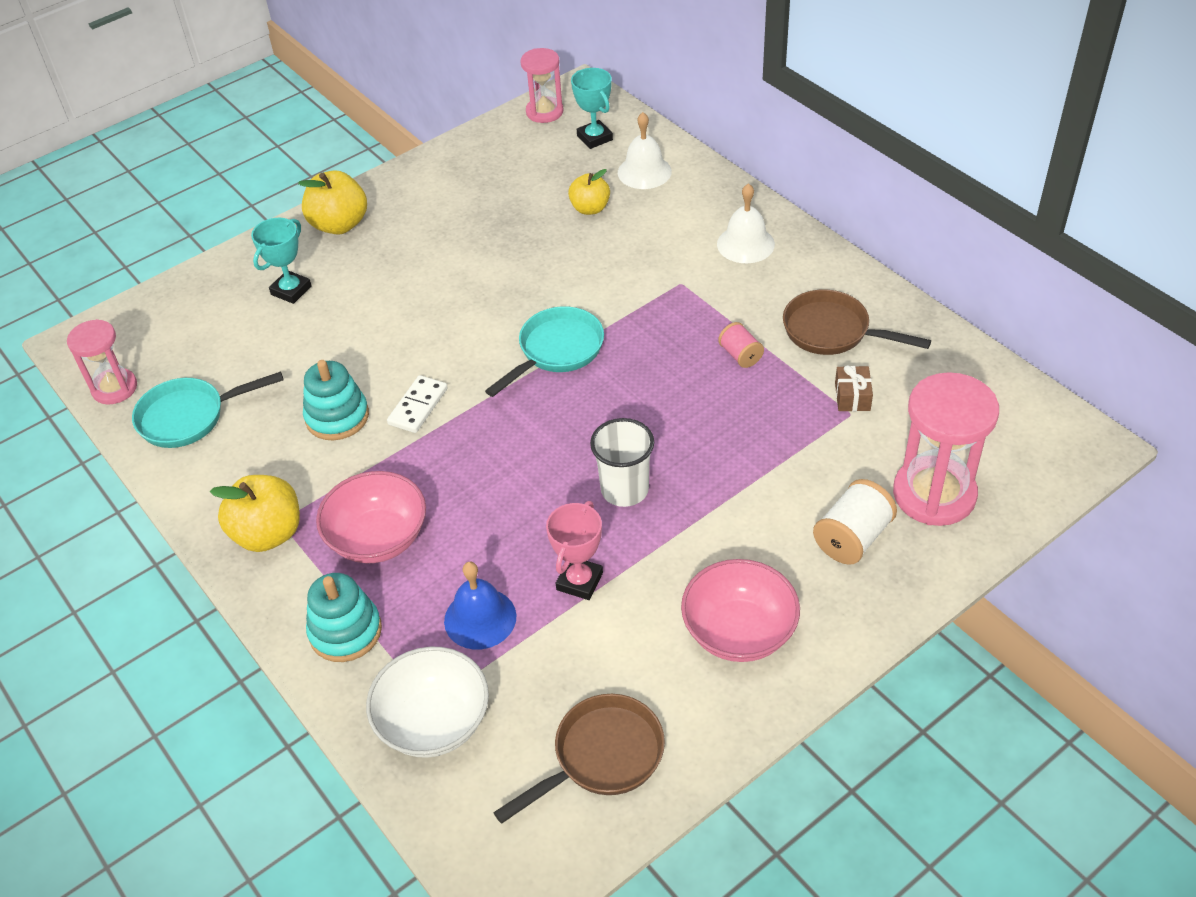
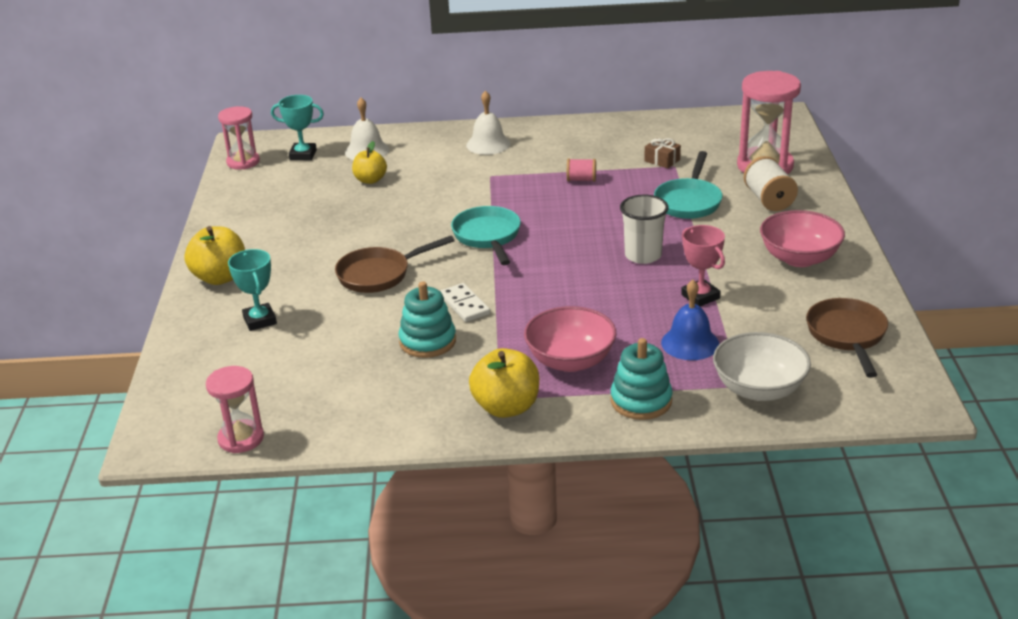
camera: 55 degrees left, 15 degrees down
(189, 417) = (331, 409): turquoise pan -> turquoise pan (689, 201)
(832, 331) = (602, 147): brown pan -> brown pan (379, 274)

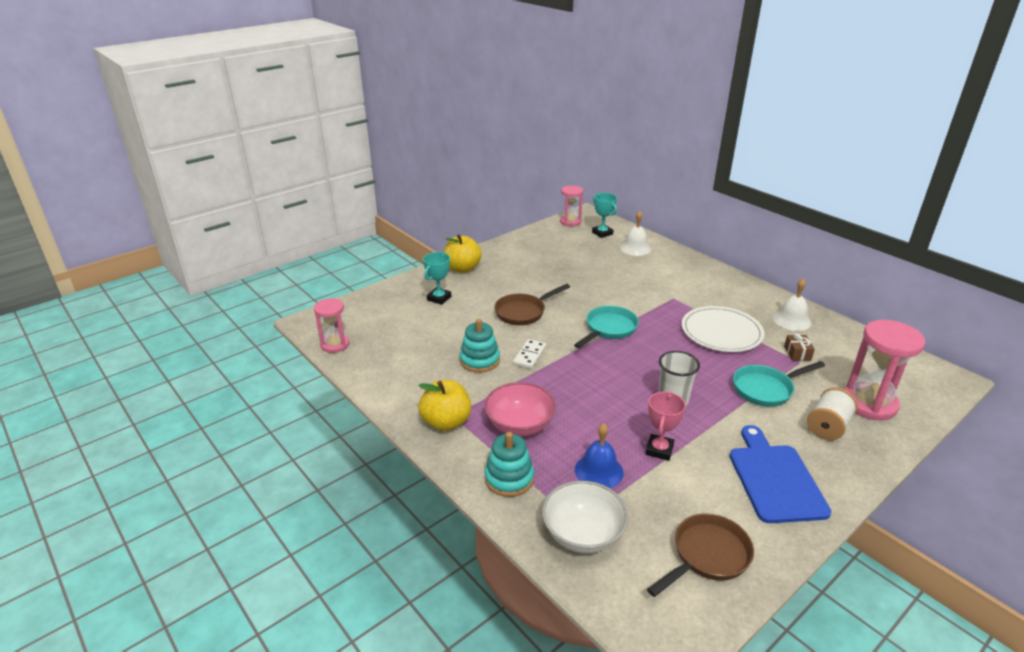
camera: 50 degrees right, 0 degrees up
(370, 180) = (609, 263): yellow apple -> none
(379, 274) = (523, 312): brown pan -> brown pan turned 60 degrees counterclockwise
(488, 144) = (705, 281): white bell -> white bell (791, 320)
(581, 180) = (721, 332): pink spool -> white plate
(799, 258) = (774, 479): pink bowl -> blue cutting board

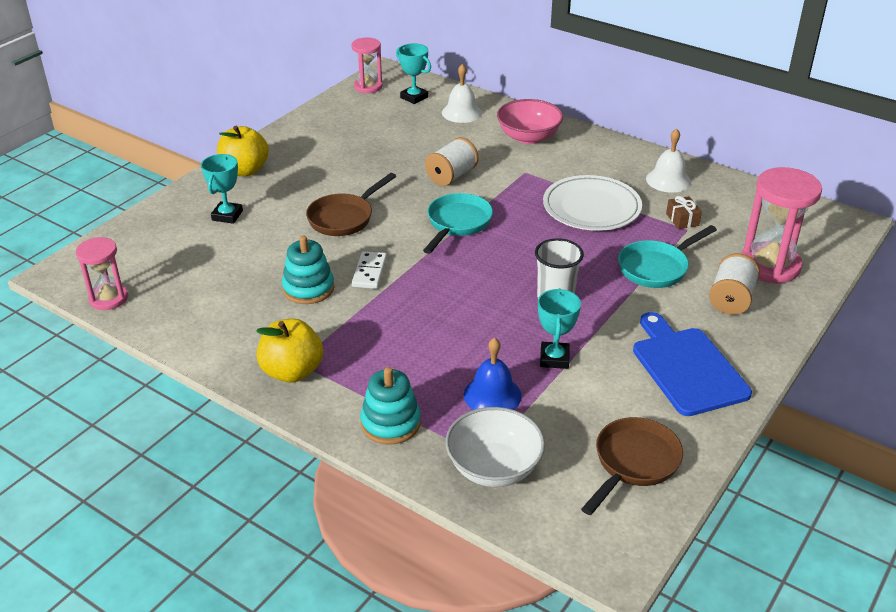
camera: 15 degrees left, 5 degrees up
(520, 425) = (384, 359): pink bowl -> pink bowl (528, 137)
(614, 293) = (451, 176): none -> white spool
(659, 450) = (554, 358): pink trophy -> turquoise trophy

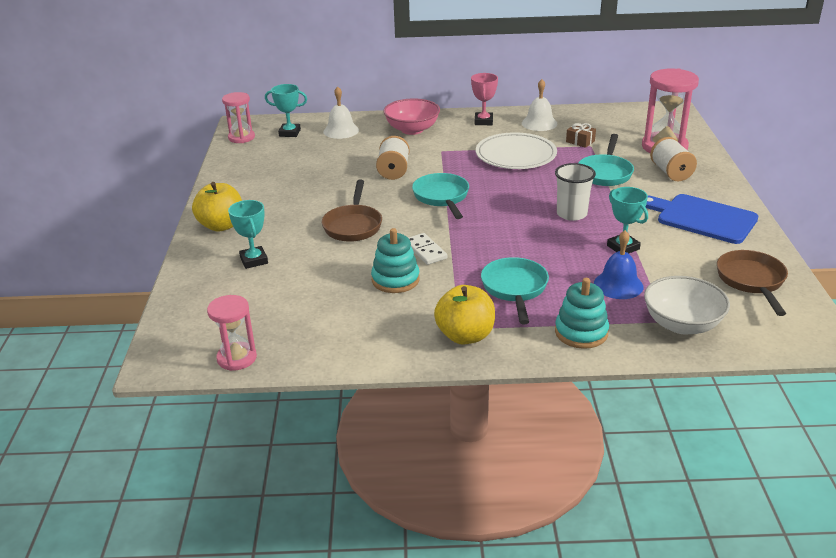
camera: 35 degrees left, 5 degrees down
(393, 349) = (514, 289): none -> turquoise pan
(612, 155) = (483, 121): none -> pink trophy

